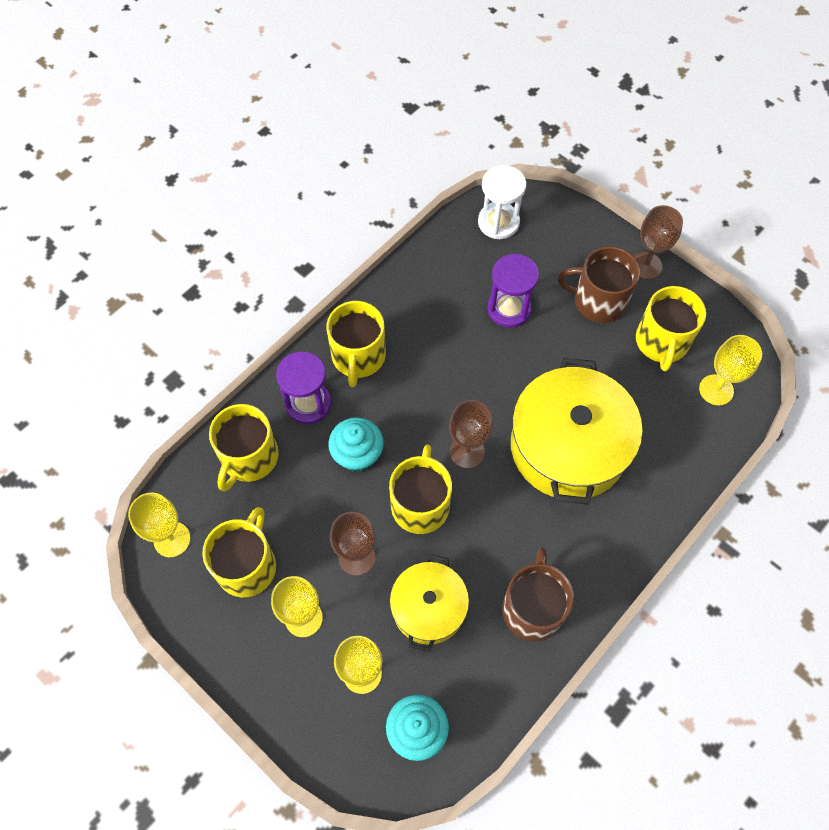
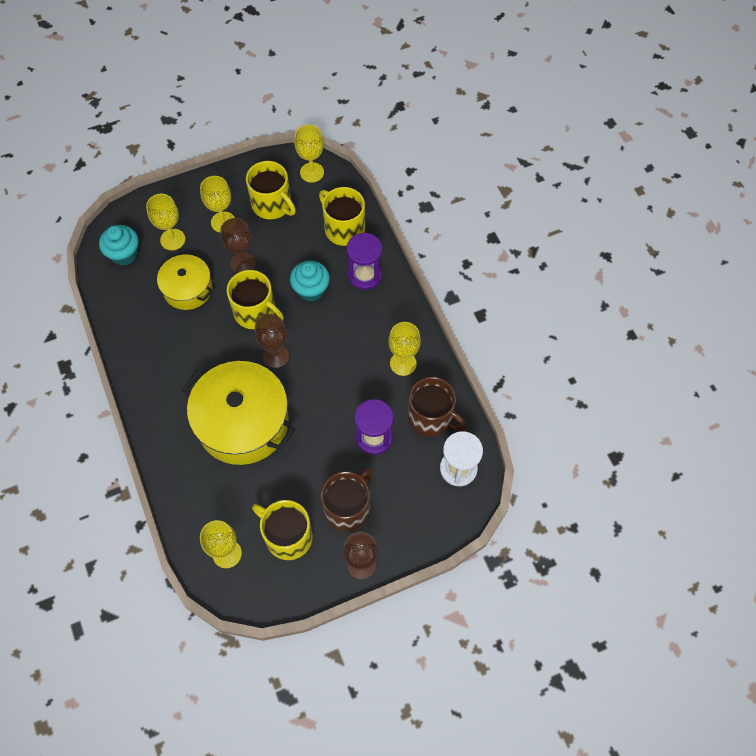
camera: 115 degrees right, 0 degrees up
(358, 356) = (385, 319): yellow mug -> none
(406, 316) = (403, 363): none -> yellow goblet
(532, 608) = (151, 346): brown mug -> brown mug (431, 417)

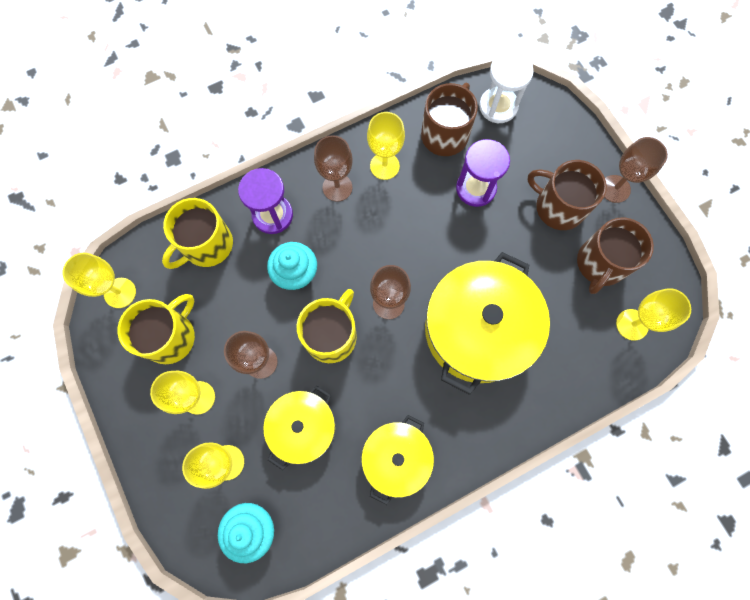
camera: 95 degrees left, 10 degrees up
(152, 351) = (396, 458): none -> yellow pot
(287, 536) = (600, 264): yellow mug -> brown mug
(385, 324) = (337, 187): none -> brown goblet

